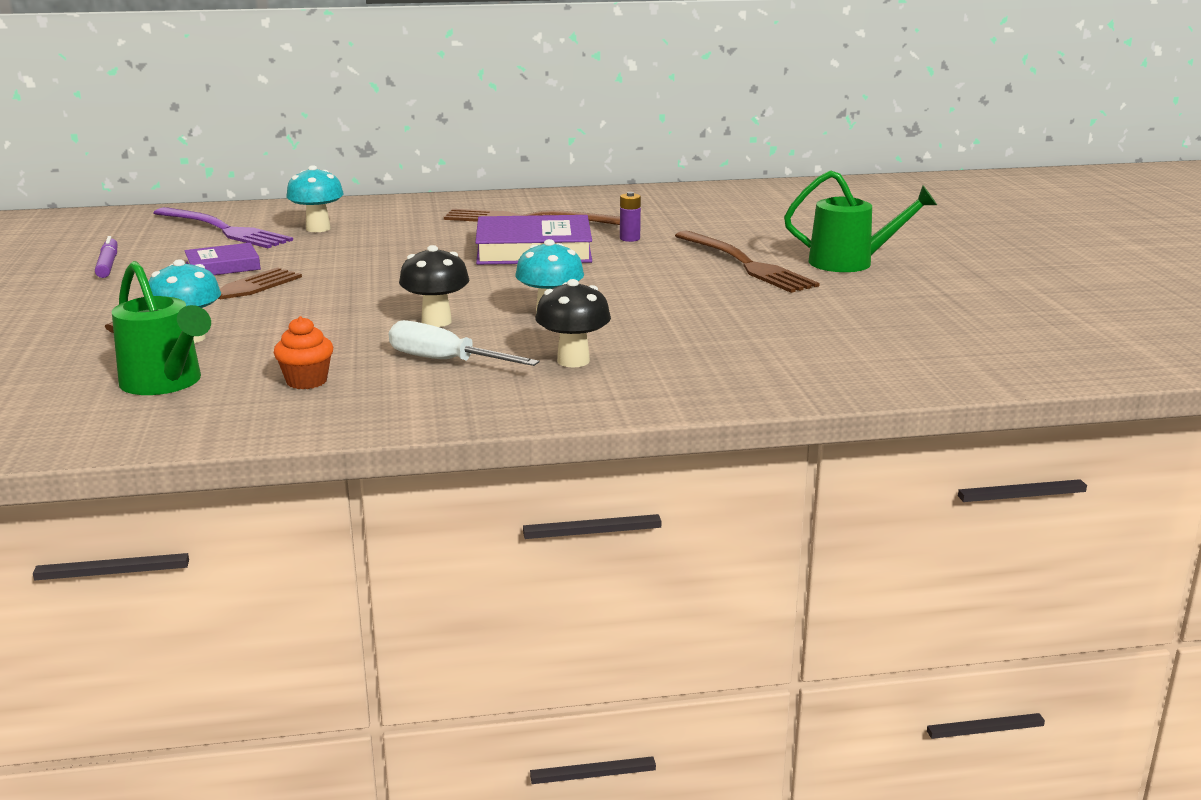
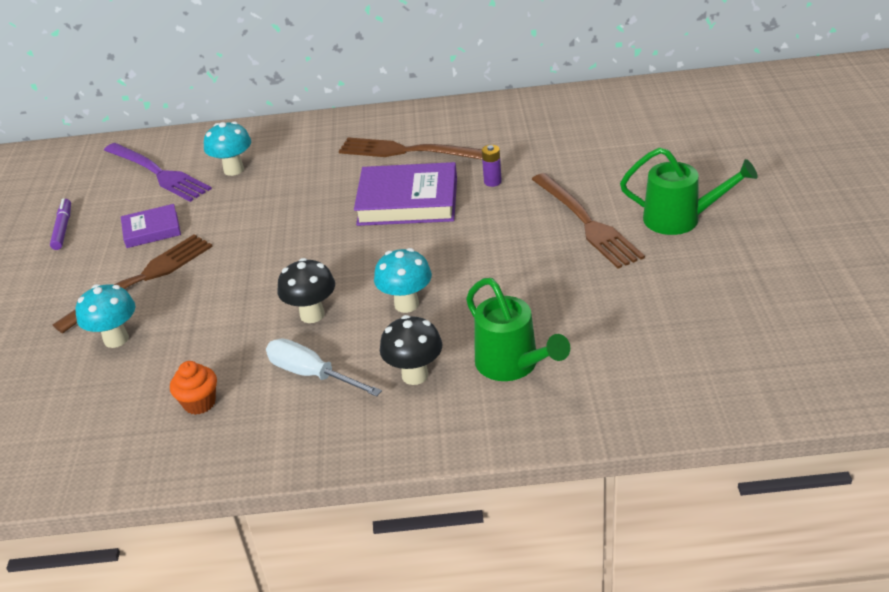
camera: 10 degrees right, 15 degrees up
(166, 383) = (93, 405): green watering can -> green watering can (513, 365)

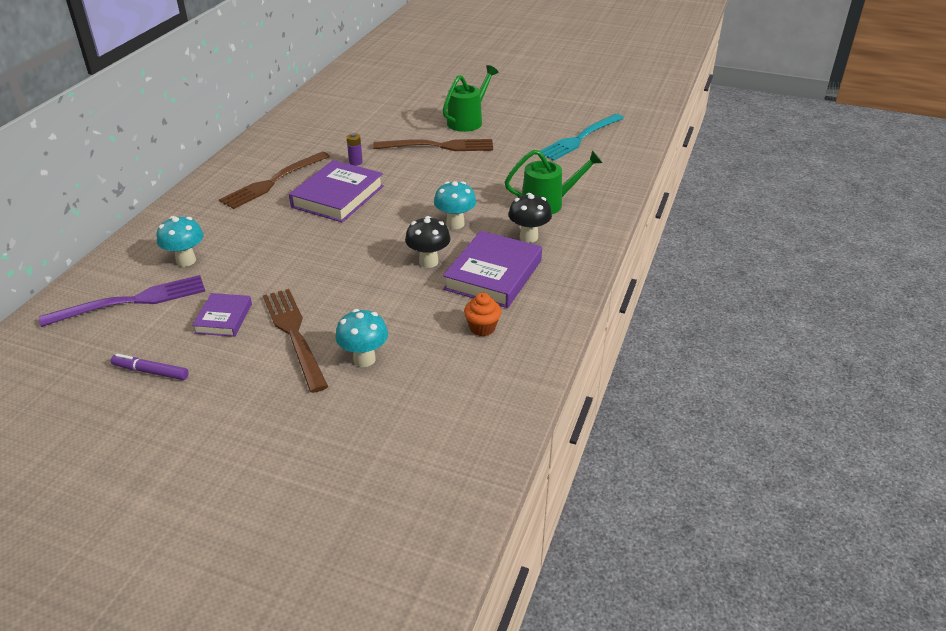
camera: 70 degrees left, 0 degrees up
(311, 374) = (493, 275): white screwdriver -> purple book
(732, 335) = (579, 139): none -> turquoise fork

